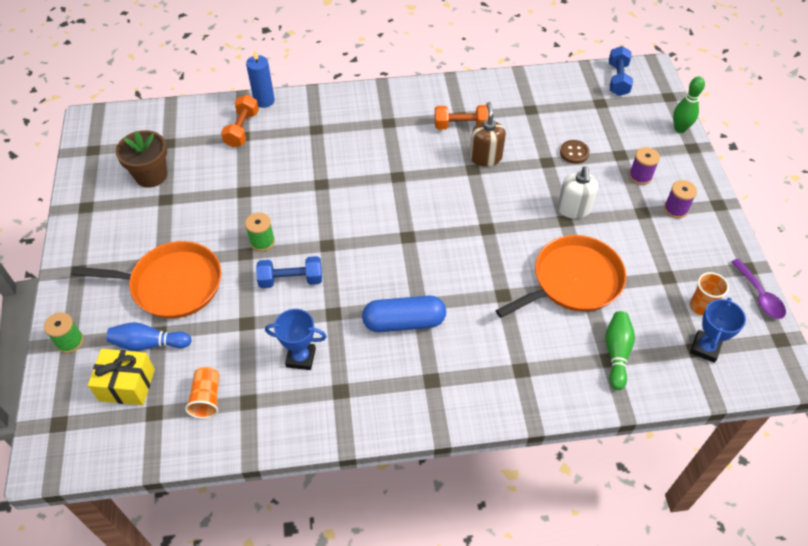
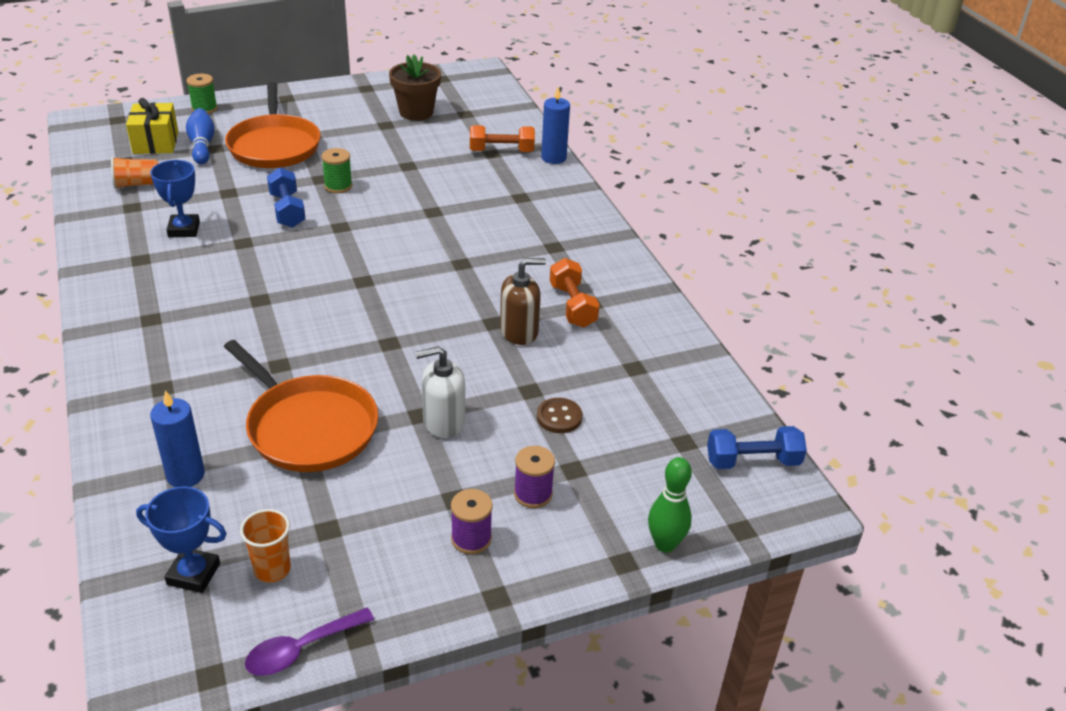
camera: 75 degrees right, 15 degrees down
(404, 322) = (233, 291): blue capsule -> none
(616, 353) = (185, 475): green bowling pin -> blue candle

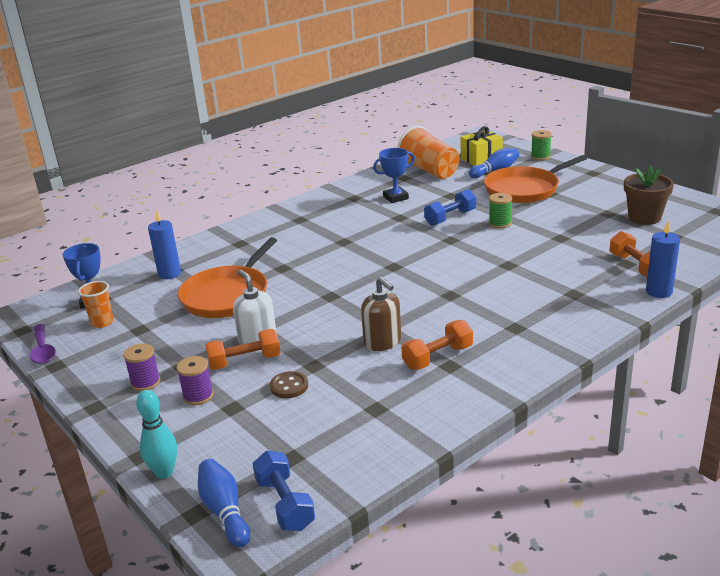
camera: 75 degrees right, 10 degrees down
(137, 184) = (429, 170): orange cup -> orange cup, size x1.86
(301, 649) = (43, 350): purple spoon -> purple spoon turned 150 degrees counterclockwise
(484, 442) = (245, 361): none -> orange dumbbell
(665, 544) = (164, 472): green bowling pin -> turquoise bowling pin
(747, 506) = (225, 511): none -> blue bowling pin

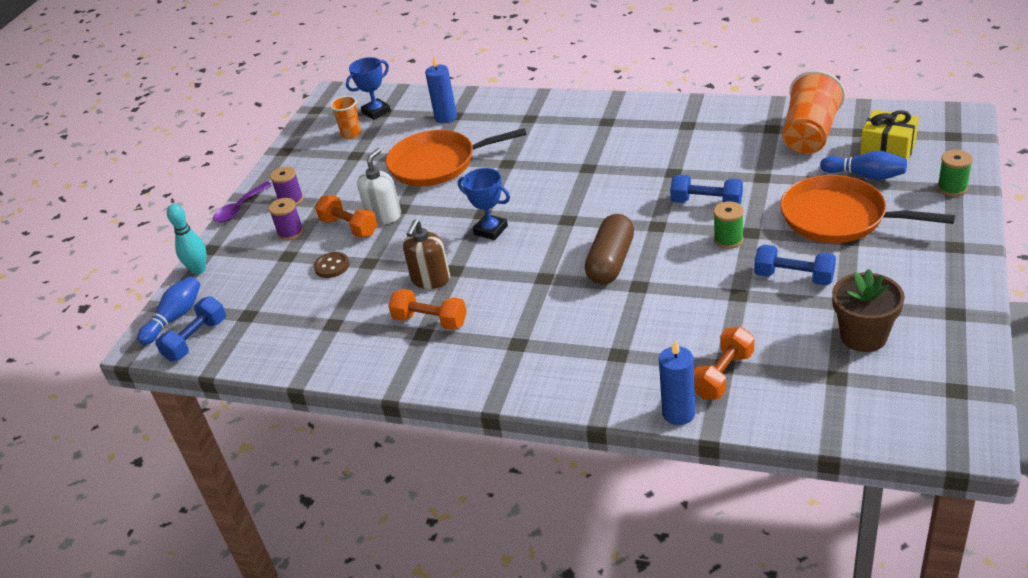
camera: 60 degrees right, 10 degrees up
(43, 350) = (298, 134): purple spoon -> purple spoon (240, 208)
(395, 198) = (715, 148): blue trophy -> blue trophy (490, 230)
(467, 266) = (611, 262): none -> brown capsule
(564, 218) = (794, 277): none -> blue dumbbell

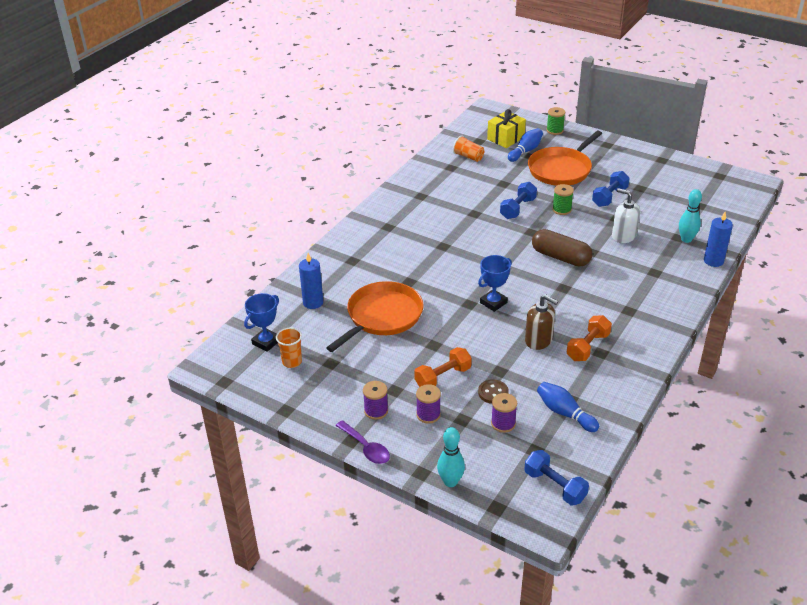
camera: 80 degrees left, 0 degrees up
(175, 318) = (517, 501): blue bowling pin -> blue bowling pin (565, 413)
(284, 284) = (503, 423): none -> purple spool
(376, 112) = (266, 342): blue trophy -> blue trophy turned 60 degrees clockwise
(384, 216) = (438, 355): white soap dispenser -> white soap dispenser (623, 236)
(437, 163) = (382, 316): orange pan -> orange pan turned 150 degrees counterclockwise
(723, 375) = (686, 239): orange dumbbell -> turquoise bowling pin
(810, 134) = (468, 157): orange cup -> orange cup, size x0.54
(863, 336) = (670, 189): brown flower pot -> none

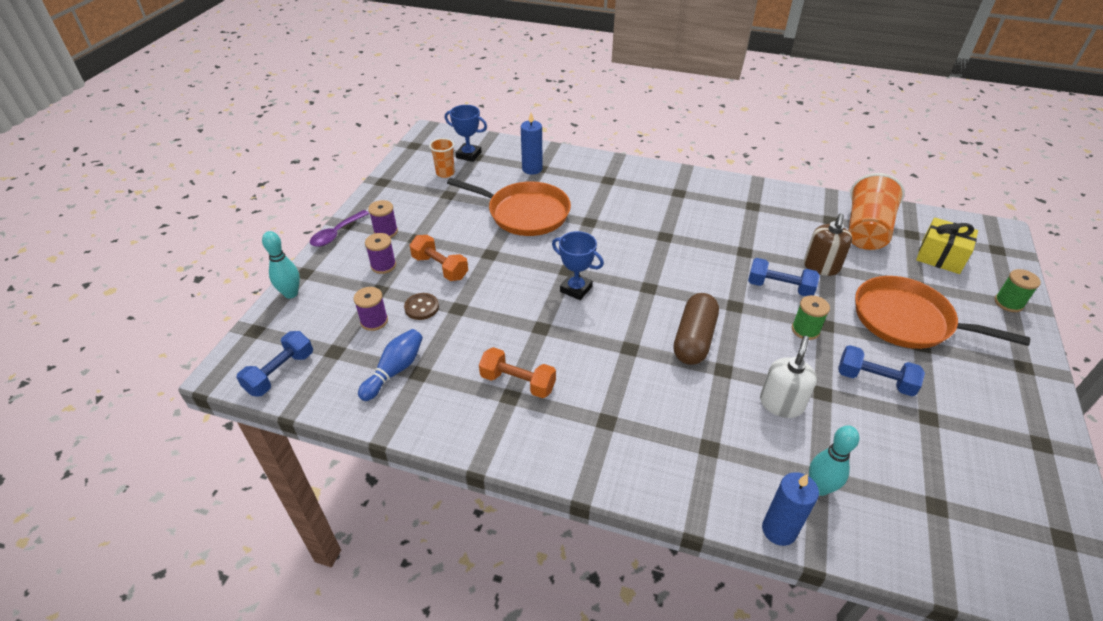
camera: 75 degrees right, 5 degrees up
(468, 157) = (866, 230): orange cup -> orange cup, size x1.86
(525, 151) = (924, 279): blue bowling pin -> none
(538, 340) = (518, 335): brown soap dispenser -> brown soap dispenser (821, 267)

